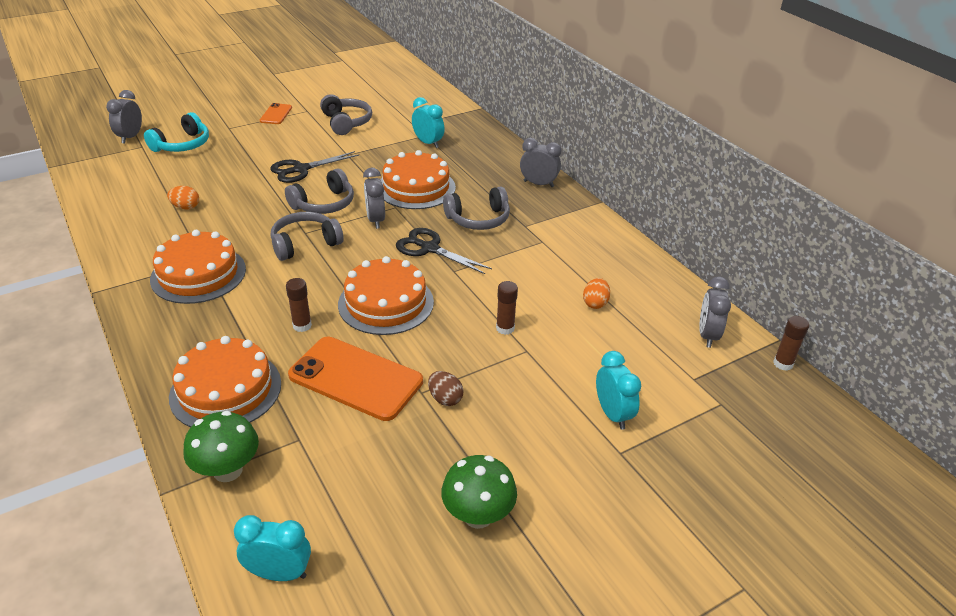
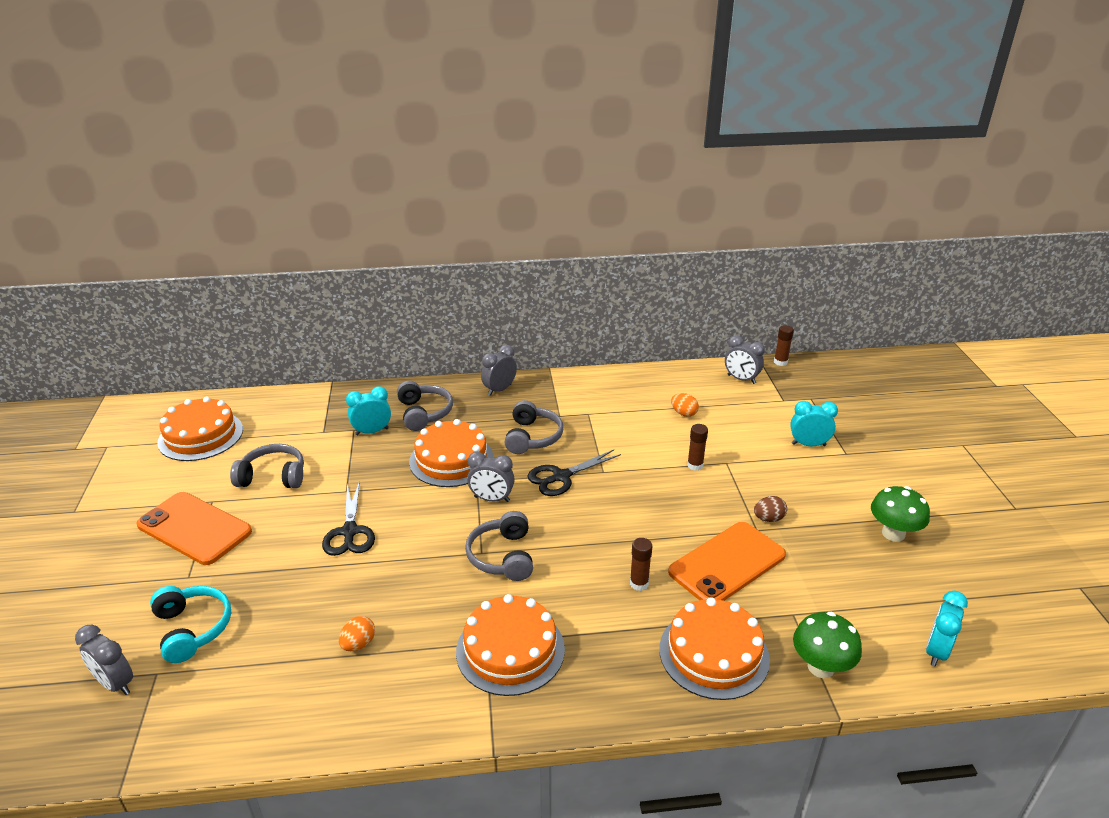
camera: 65 degrees left, 5 degrees down
(276, 114) = (194, 528): orange phone -> orange phone, size x2.03
(324, 204) = (436, 528): grey headphones -> grey headphones (424, 413)
(386, 303) = (630, 522): orange cake -> orange cake (201, 436)

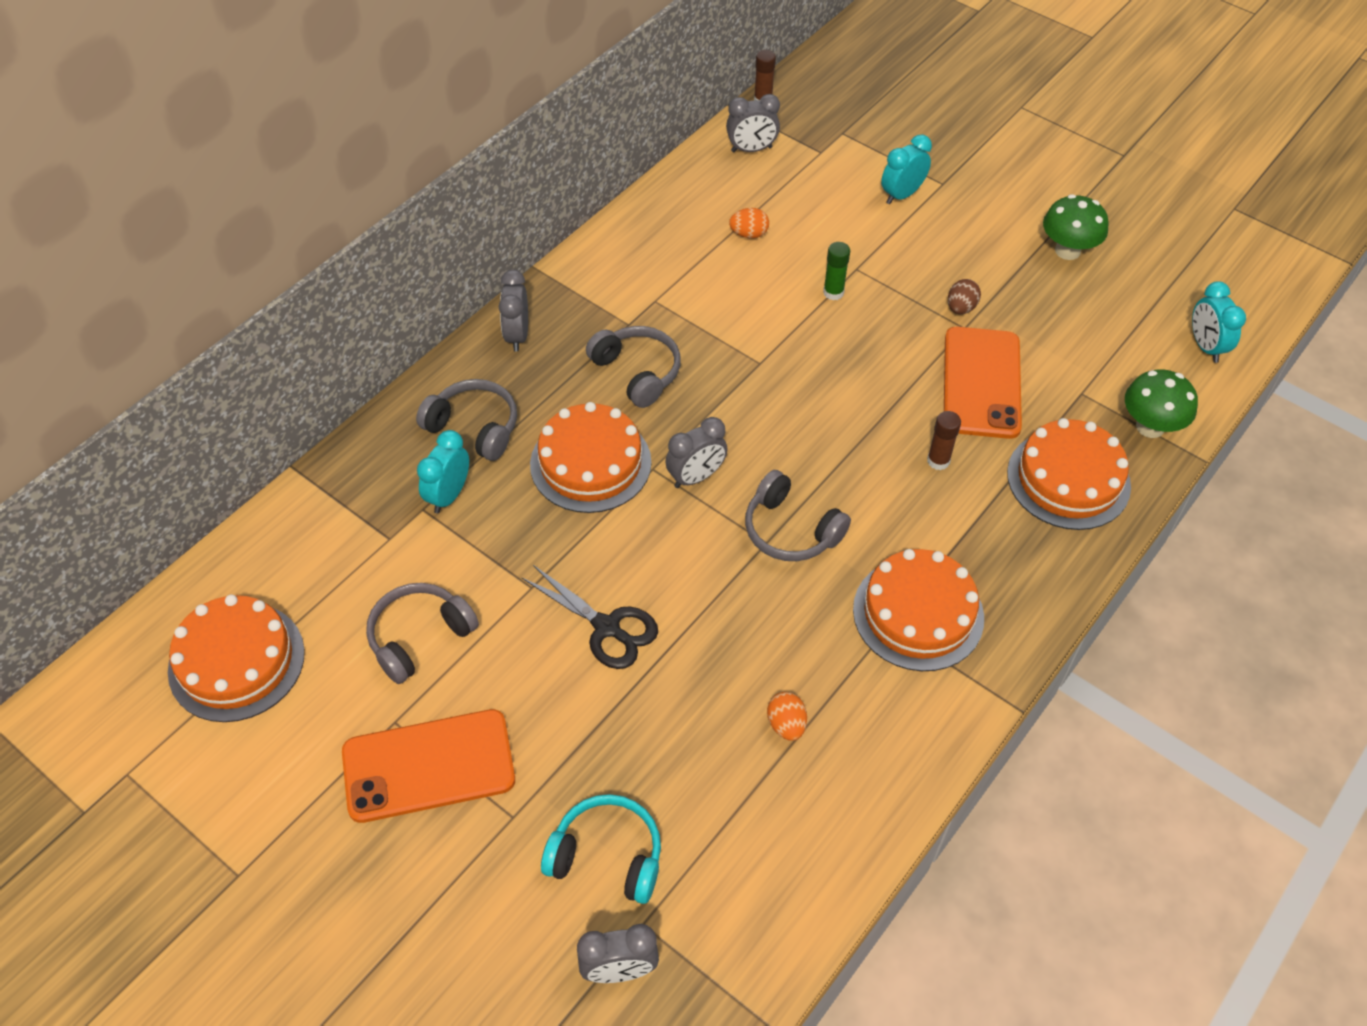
camera: 45 degrees left, 20 degrees up
(561, 477) = (728, 399): black scissors -> none
(695, 465) = (833, 292): brown glue stick -> green glue stick

